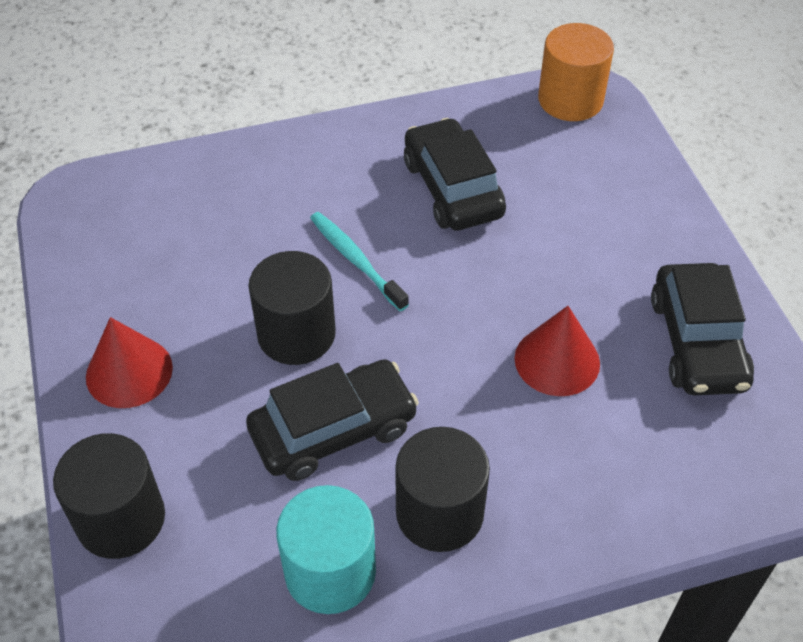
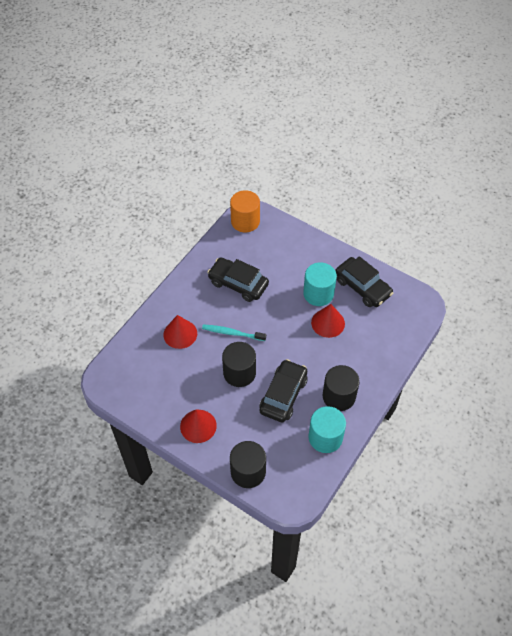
camera: 40 degrees left, 5 degrees up
(267, 204) = (180, 334): none -> red cone
(590, 297) = (318, 293): none -> turquoise cylinder

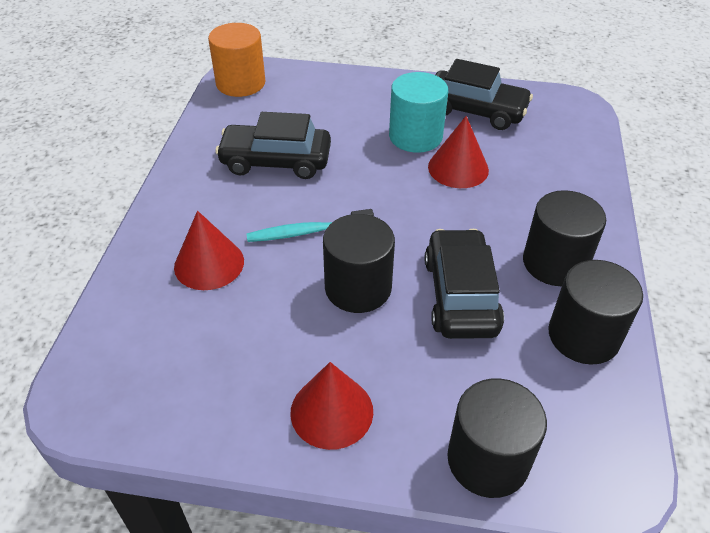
camera: 25 degrees left, 10 degrees down
(325, 437) = (583, 336): turquoise cylinder -> black cylinder

